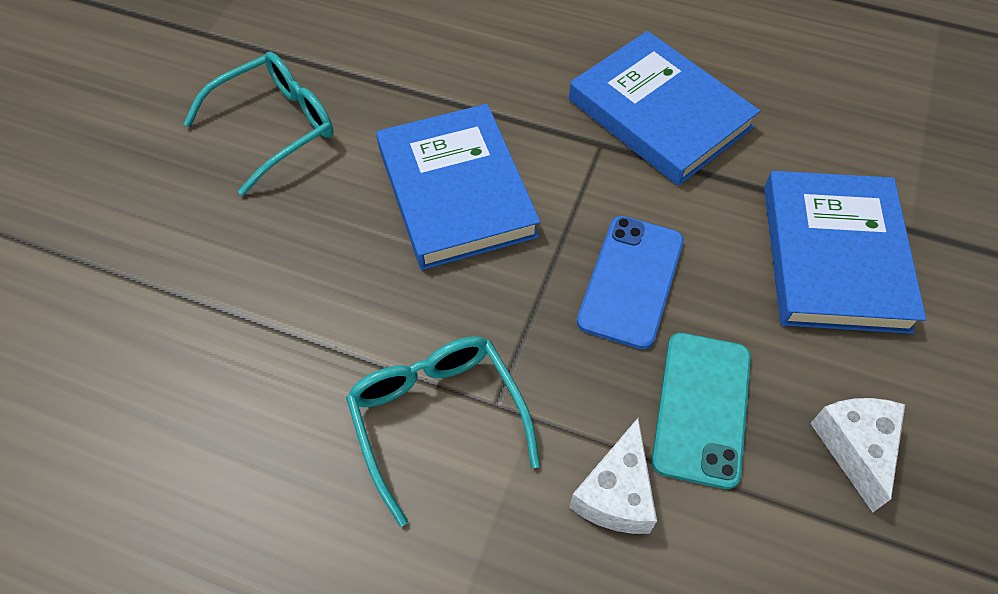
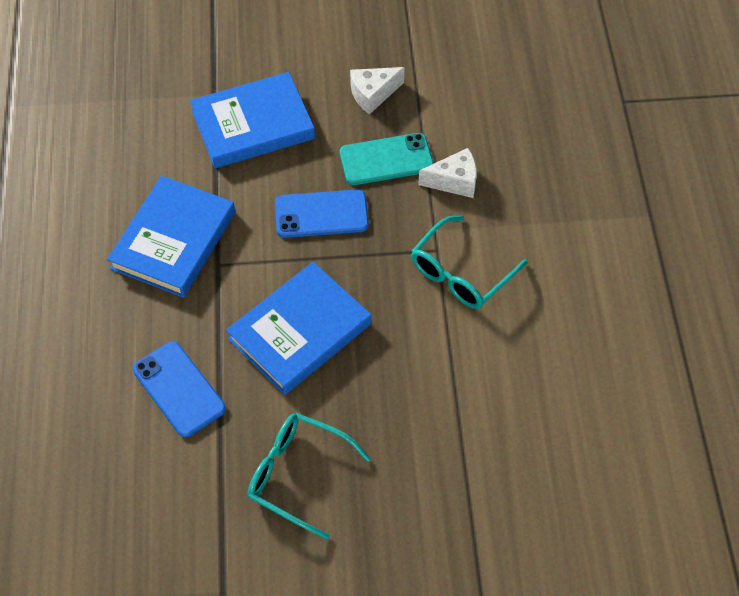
camera: 115 degrees left, 0 degrees up
(449, 63) = (179, 389): none -> blue phone

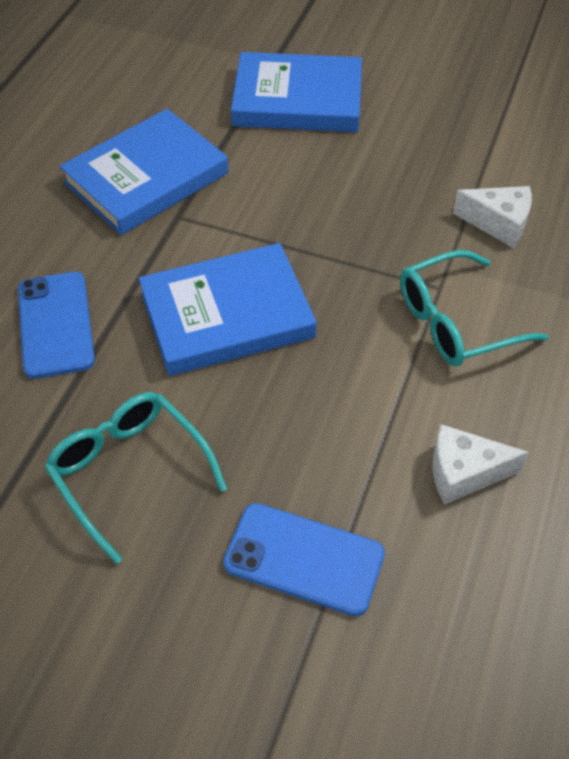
camera: 25 degrees right, 5 degrees down
(321, 214) = (322, 206): blue phone -> blue phone (304, 559)
(373, 94) = (447, 111): white cheese -> white cheese (464, 473)
(386, 159) = (428, 177): turquoise phone -> none

